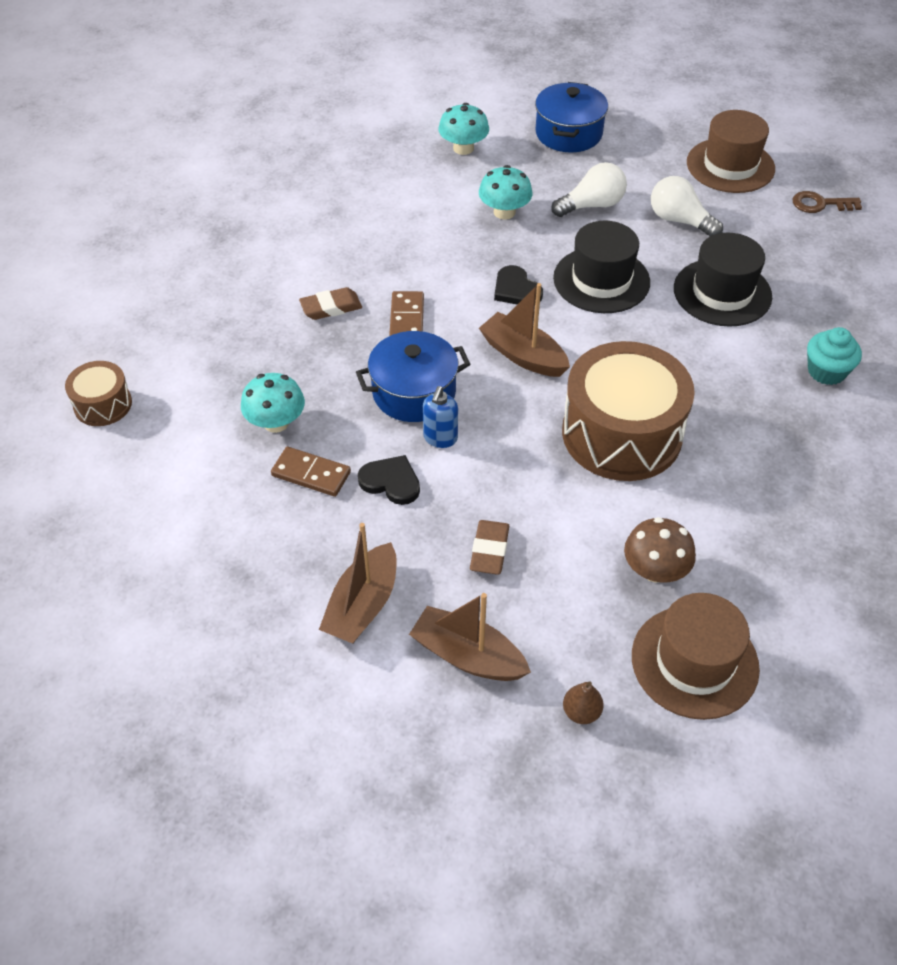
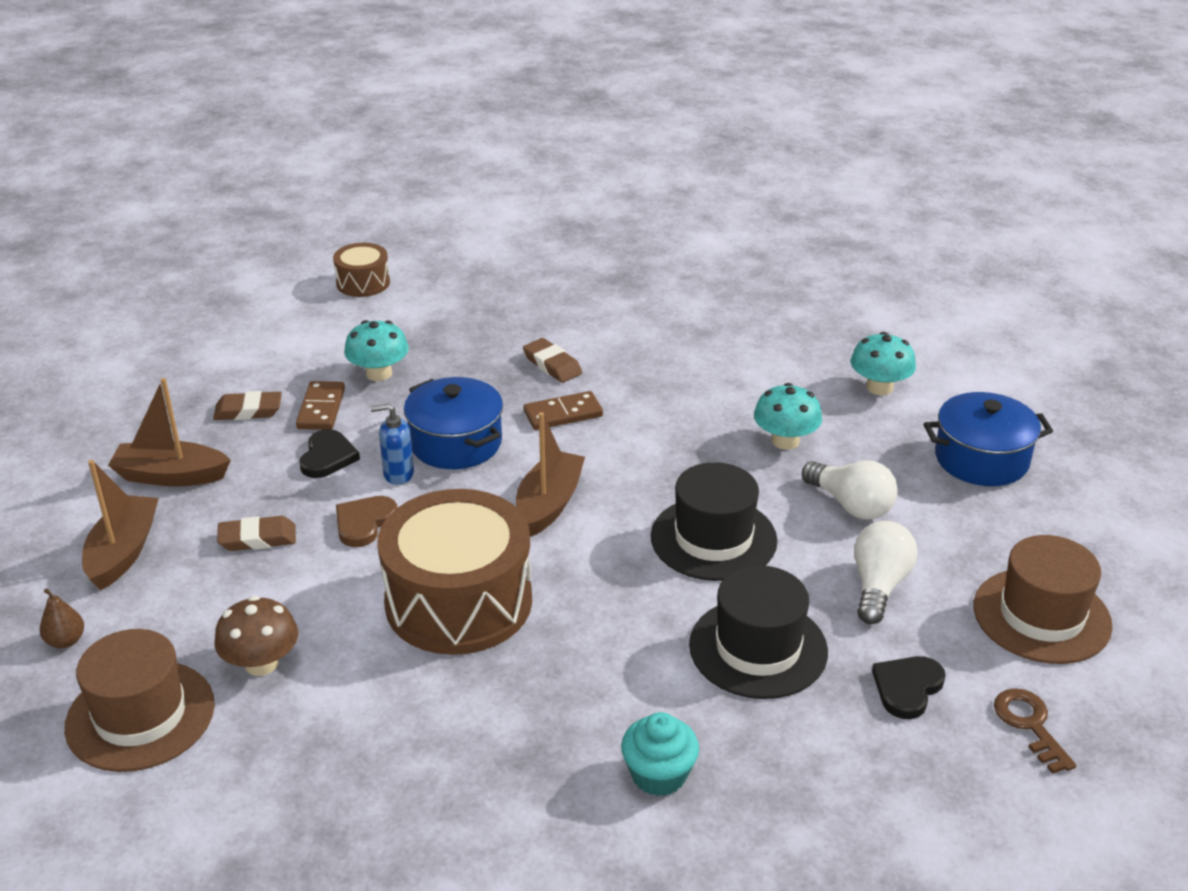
camera: 70 degrees right, 15 degrees down
(283, 530) = (248, 411): none -> brown eraser
(498, 473) = (364, 523): none -> brown heart
(516, 289) = (654, 477): black heart -> black heart (907, 688)

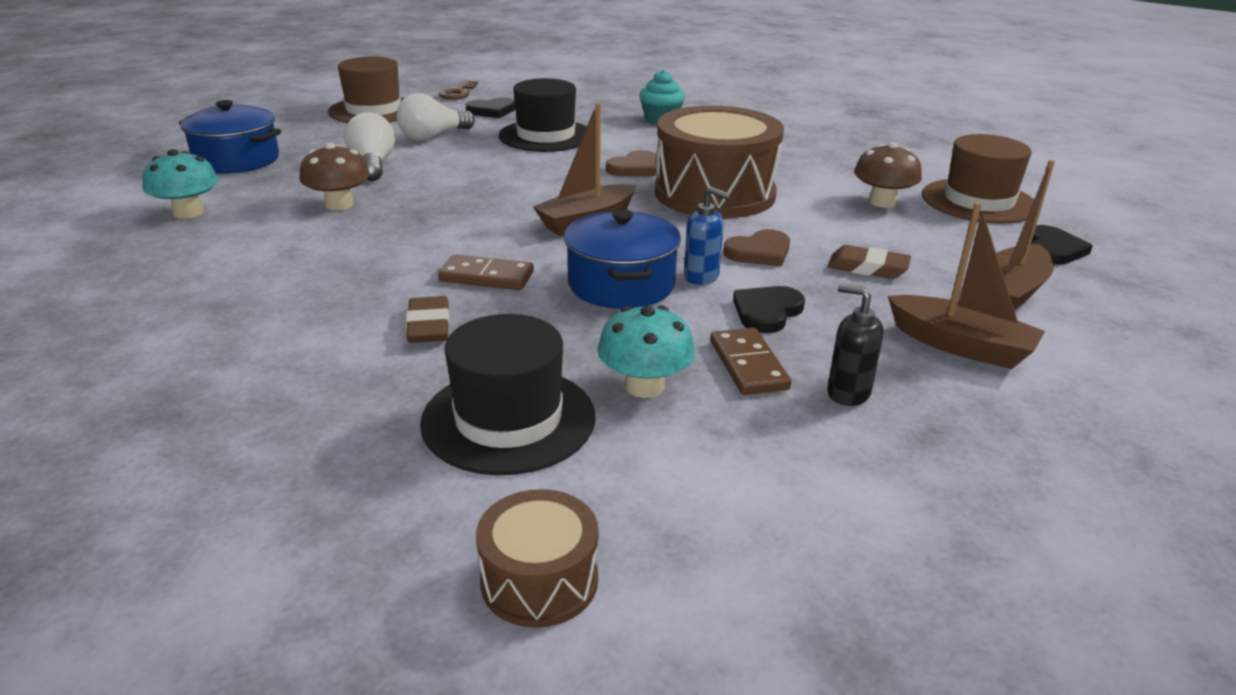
camera: 150 degrees left, 5 degrees down
(66, 641) = (1052, 249): brown pear -> black heart
(248, 411) = (848, 393): brown eraser -> black soap dispenser
(321, 409) = (748, 365): brown domino -> brown domino turned 45 degrees counterclockwise
(583, 618) = (634, 168): none -> brown heart
(713, 538) = (494, 175): black hat -> black hat (508, 419)
(785, 441) = (339, 204): turquoise mushroom -> brown mushroom

